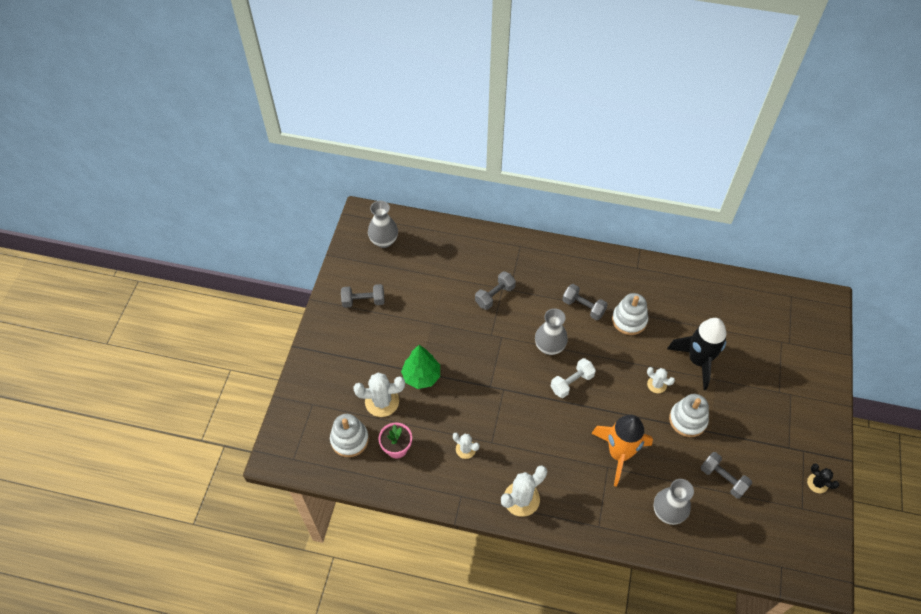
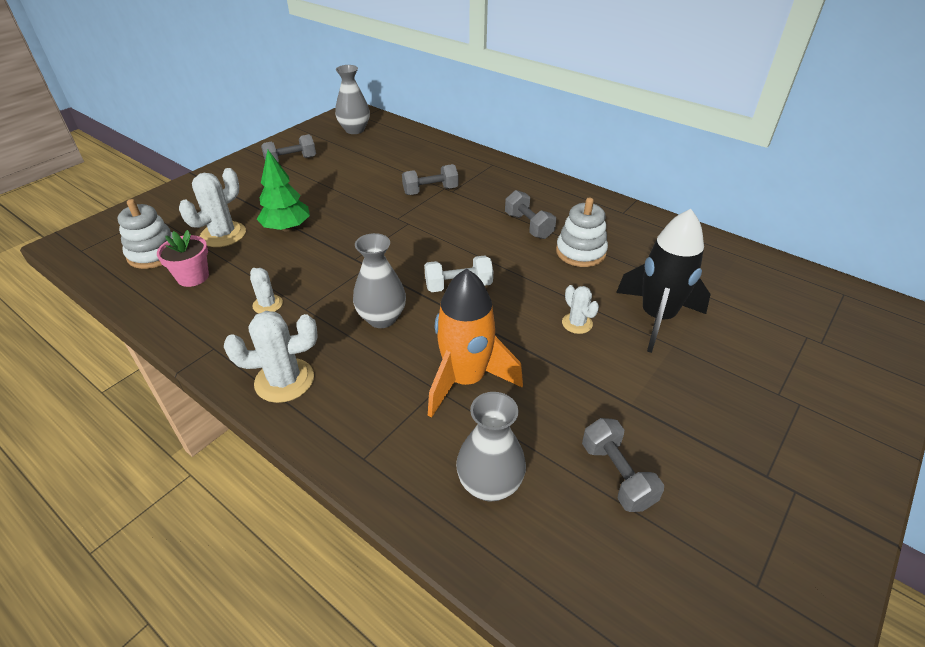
camera: 25 degrees right, 15 degrees down
(363, 301) = (291, 161): grey dumbbell -> grey dumbbell turned 45 degrees counterclockwise
(382, 401) = (223, 235): white cactus -> white cactus turned 75 degrees counterclockwise
(549, 347) = (457, 246): grey vase -> grey vase (382, 318)
(687, 420) = (600, 377): white stacking toy -> none
(817, 483) = (807, 555): black cactus -> none

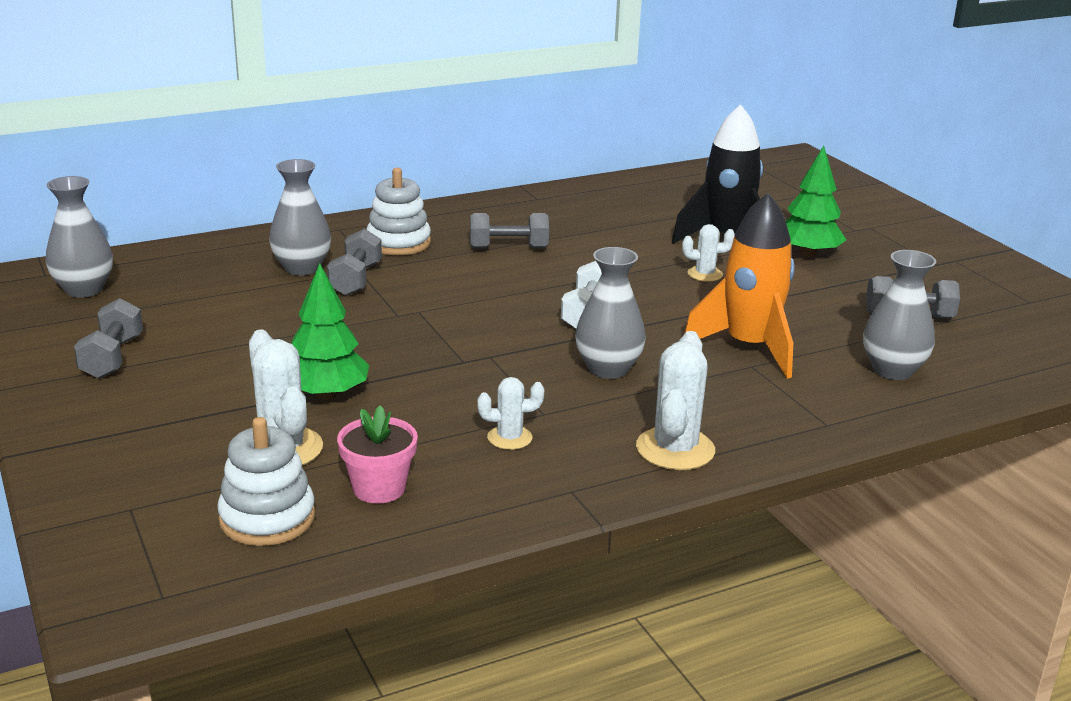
camera: 65 degrees left, 15 degrees down
(430, 171) = (302, 268): none -> grey vase
(580, 252) = (588, 238): white stacking toy -> white stacking toy (398, 243)
(683, 373) = (808, 254): none -> green tree

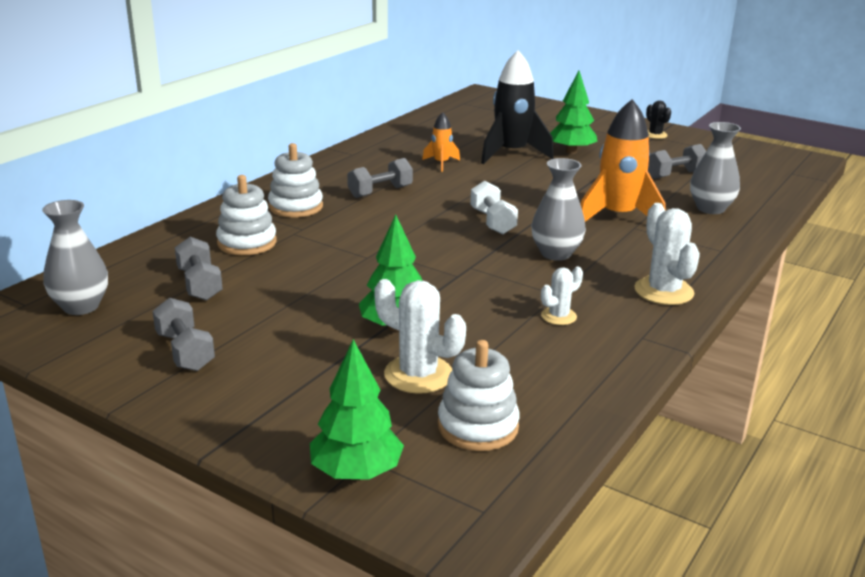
camera: 30 degrees left, 0 degrees up
(105, 517) = (356, 472): none -> green tree
(302, 268) = (247, 243): grey vase -> white stacking toy
(355, 280) = (301, 240): grey dumbbell -> grey dumbbell (199, 284)
(379, 488) = (523, 378): pink flower pot -> none
(623, 232) = (441, 163): none -> orange rocket
(705, 274) = (529, 178): white cactus -> none
(959, 258) = (655, 135): none -> black cactus

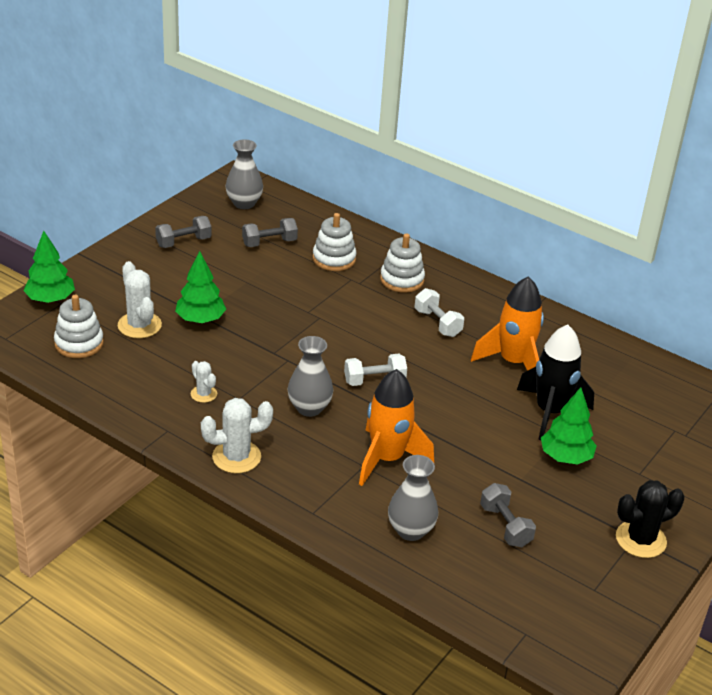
camera: 90 degrees right, 10 degrees up
(380, 192) = (437, 323): grey dumbbell -> white dumbbell
(418, 374) = (139, 325): white cactus -> white cactus turned 60 degrees counterclockwise
(441, 163) = (513, 362): orange rocket -> orange rocket, size x2.01
(655, 135) = (640, 539): black cactus -> black cactus, size x1.73

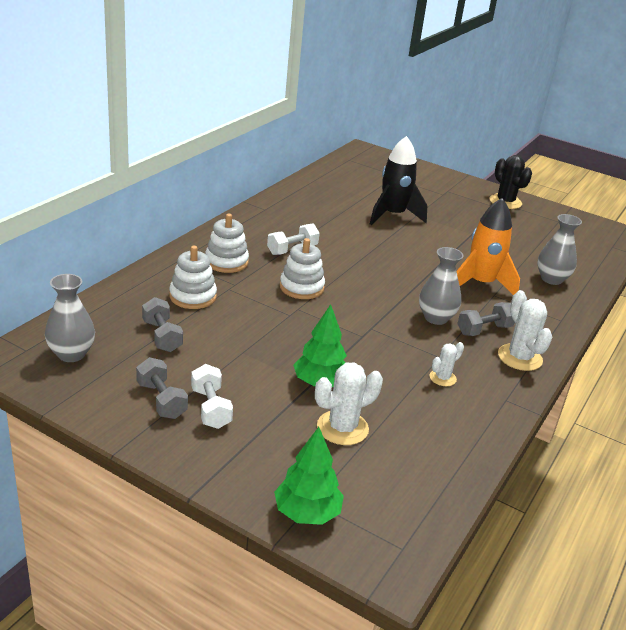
camera: 95 degrees left, 5 degrees down
(79, 343) = (391, 476): white stacking toy -> white stacking toy (301, 287)
(374, 380) = (384, 284): white dumbbell -> white dumbbell (211, 408)
(505, 526) = (523, 244): grey dumbbell -> grey dumbbell (484, 330)
(513, 362) = (337, 223): orange rocket -> none
(565, 457) = (440, 216): green tree -> none

